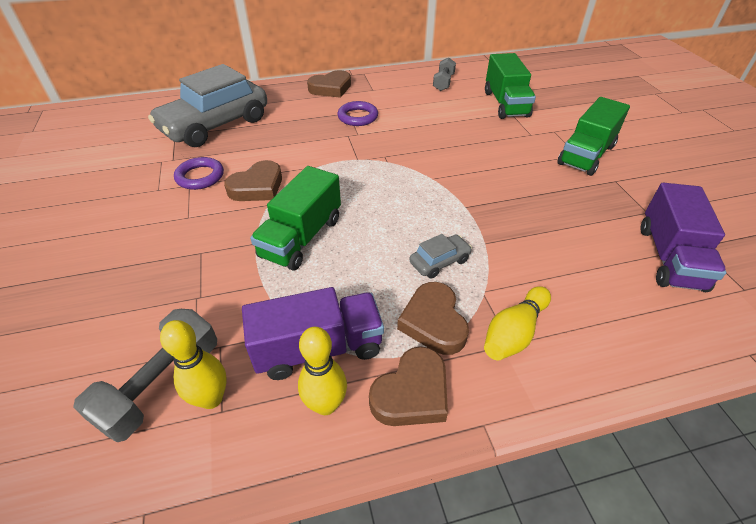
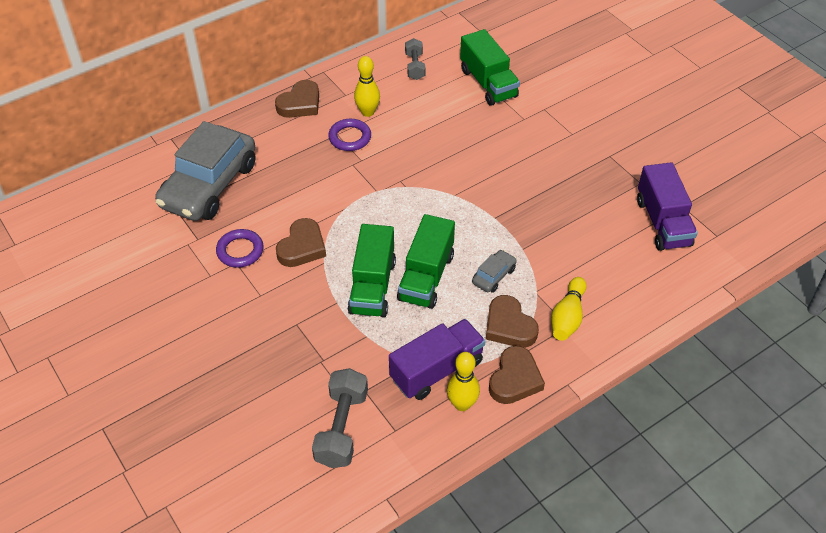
camera: 20 degrees left, 5 degrees up
(211, 398) = (383, 425): yellow bowling pin -> yellow bowling pin (367, 112)
(586, 155) = (579, 132): green truck -> green truck (426, 277)

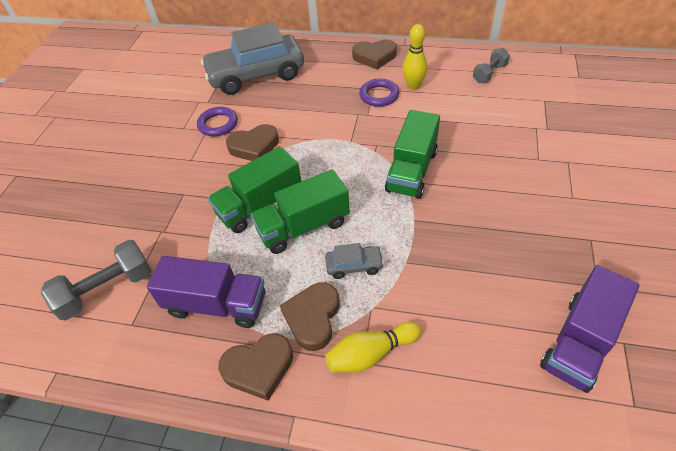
camera: 50 degrees right, 0 degrees up
(462, 404) = (196, 349): yellow bowling pin -> none
(488, 83) = (538, 115): green truck -> green truck (412, 171)

